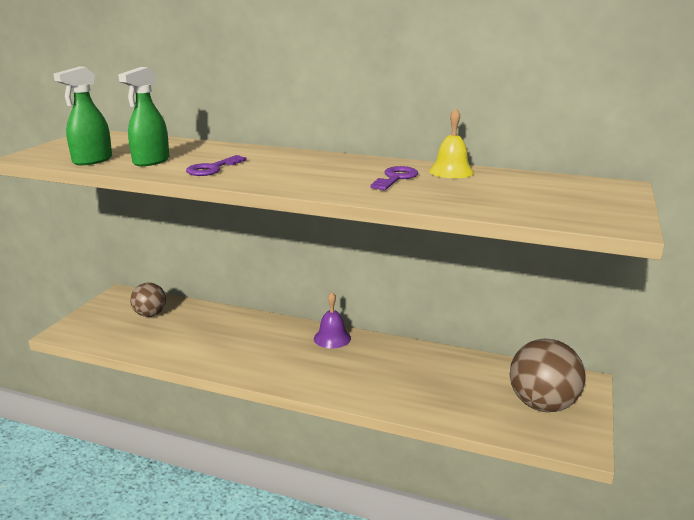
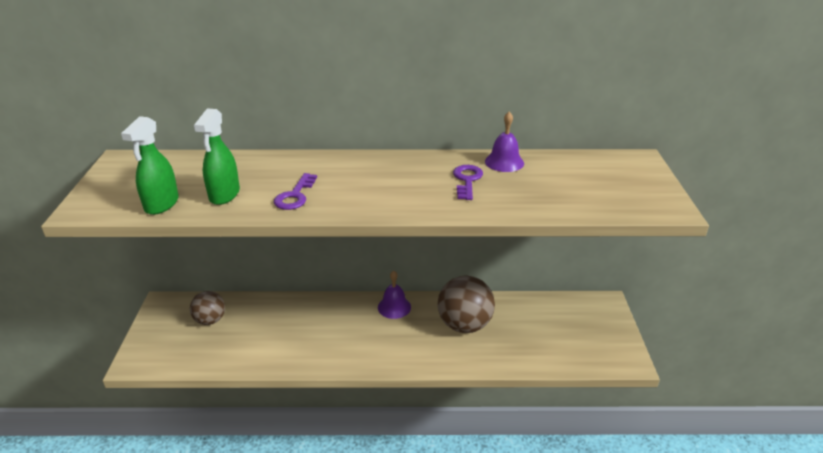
camera: 20 degrees left, 10 degrees up
(451, 171) = (504, 162): yellow bell -> purple bell
(542, 404) = (587, 332): brown ball -> brown ball (464, 325)

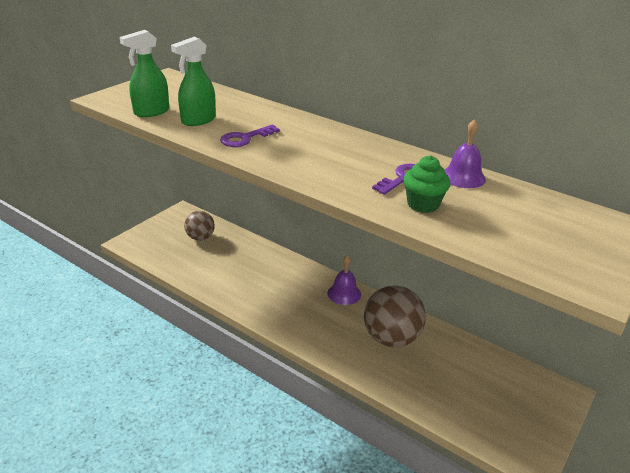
camera: 35 degrees right, 0 degrees up
(506, 196) = (423, 204): none -> green cupcake

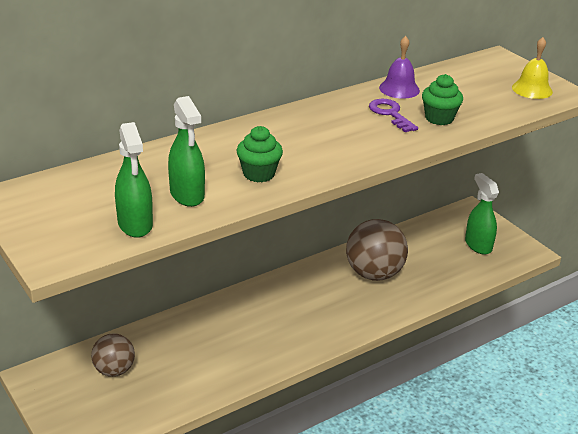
camera: 70 degrees left, 0 degrees up
(245, 138) = (259, 174): purple key -> green cupcake
(344, 293) = (294, 283): purple bell -> none
(502, 409) = (478, 245): none -> green spray bottle
(571, 259) = (532, 89): none -> yellow bell

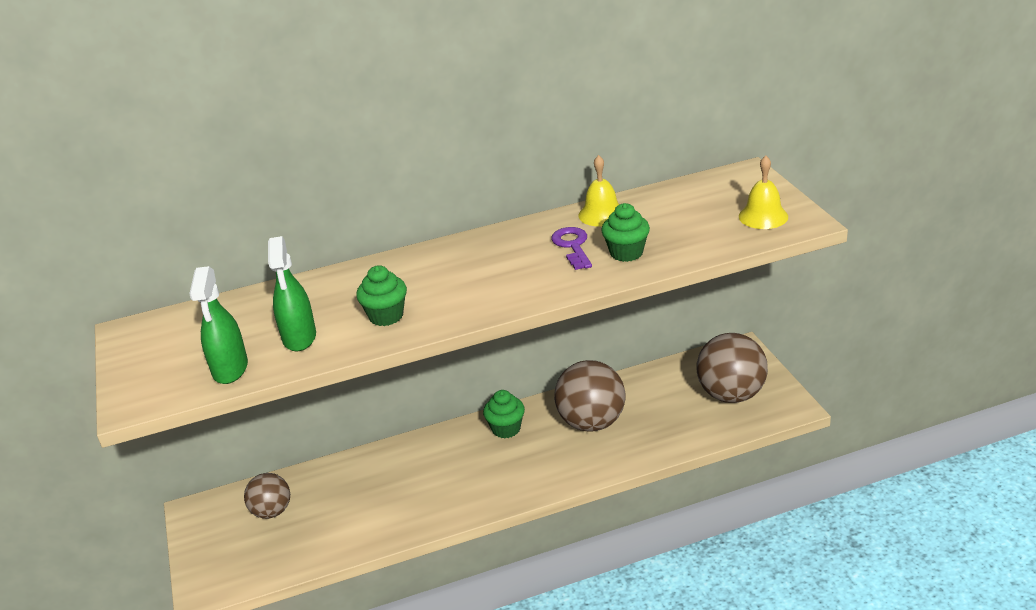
camera: 20 degrees right, 0 degrees up
(302, 284) = (506, 429): none -> green cupcake
(399, 89) = (601, 214): purple bell -> yellow bell
(478, 245) = (731, 394): green spray bottle -> brown ball

